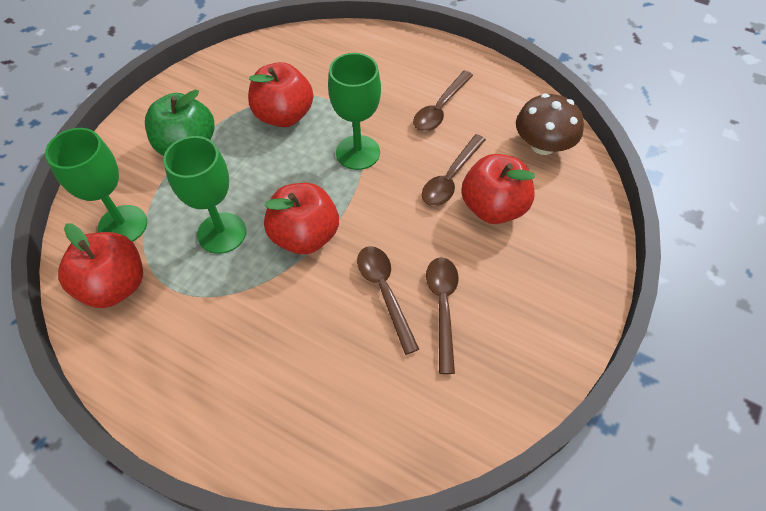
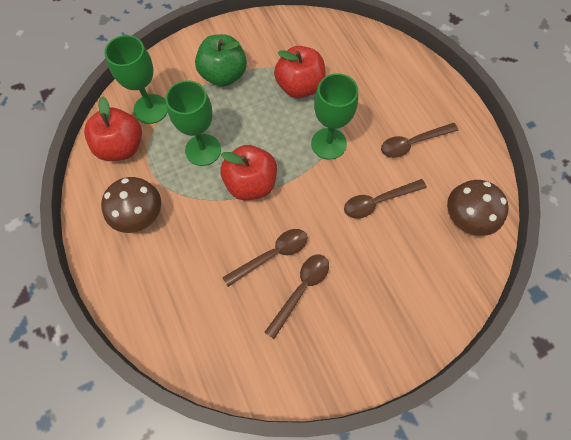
camera: 35 degrees right, 10 degrees up
(195, 345) = (139, 214): none -> brown mushroom
(384, 292) = (272, 255): brown spoon -> brown spoon turned 45 degrees clockwise
(493, 207) = (391, 242): red apple -> none

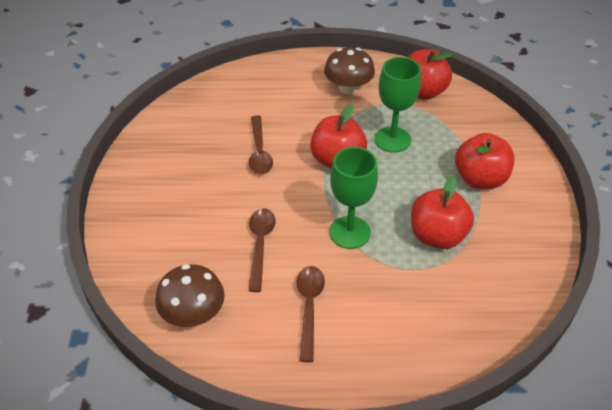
camera: 115 degrees right, 20 degrees down
(151, 109) = (457, 118): green goblet -> none
(223, 75) = (480, 179): green apple -> red apple
(301, 290) = (216, 159): brown spoon -> none

